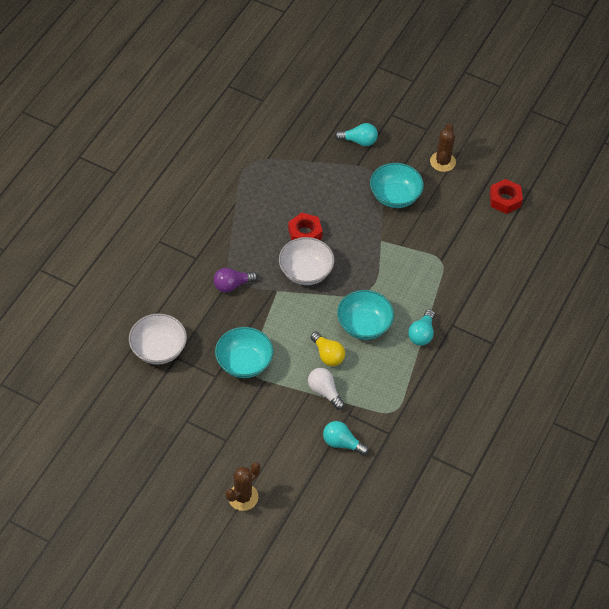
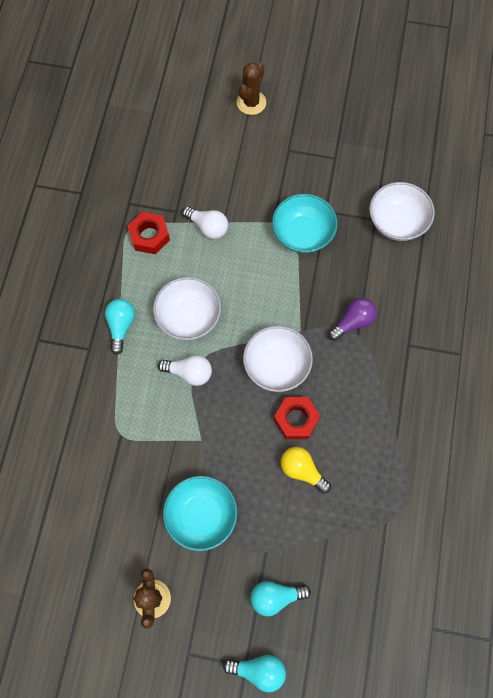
camera: 165 degrees right, 15 degrees up
(327, 355) = (218, 269): yellow light bulb -> yellow light bulb (302, 470)
(342, 443) = (173, 179): turquoise light bulb -> turquoise light bulb (258, 670)
(364, 325) = (189, 317): turquoise bowl -> white bowl
(376, 286) = (189, 373): none -> white light bulb
(505, 200) = (55, 559): red nut -> red nut (149, 236)

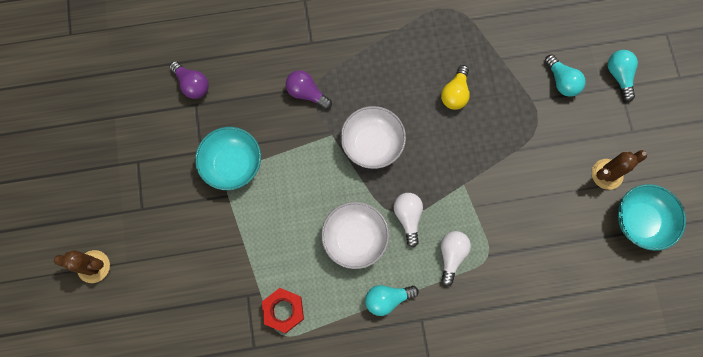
camera: 110 degrees left, 5 degrees up
(201, 516) = (526, 160): turquoise bowl -> turquoise bowl (641, 221)
(208, 227) = (254, 256): white light bulb -> white light bulb (451, 255)
(296, 420) = (414, 112): red nut -> none
(397, 222) = (192, 84): white bowl -> purple light bulb

